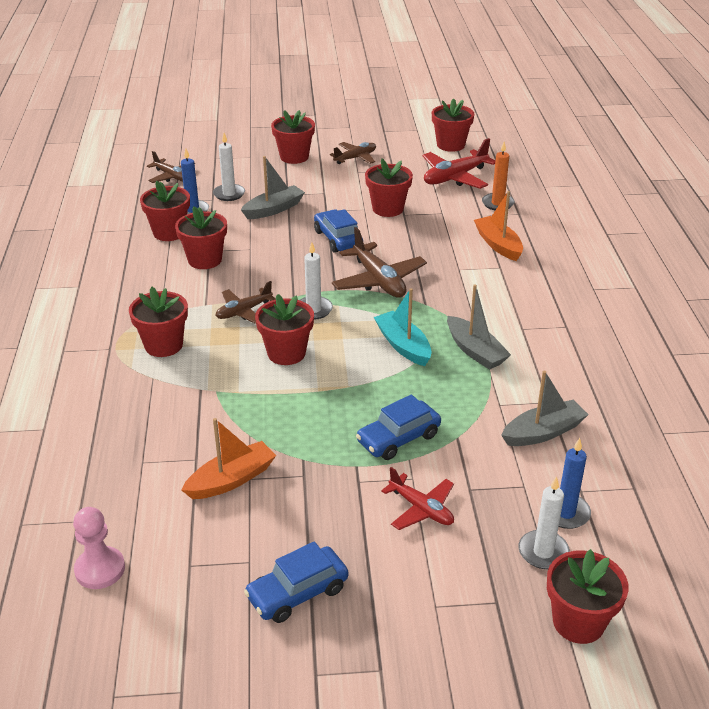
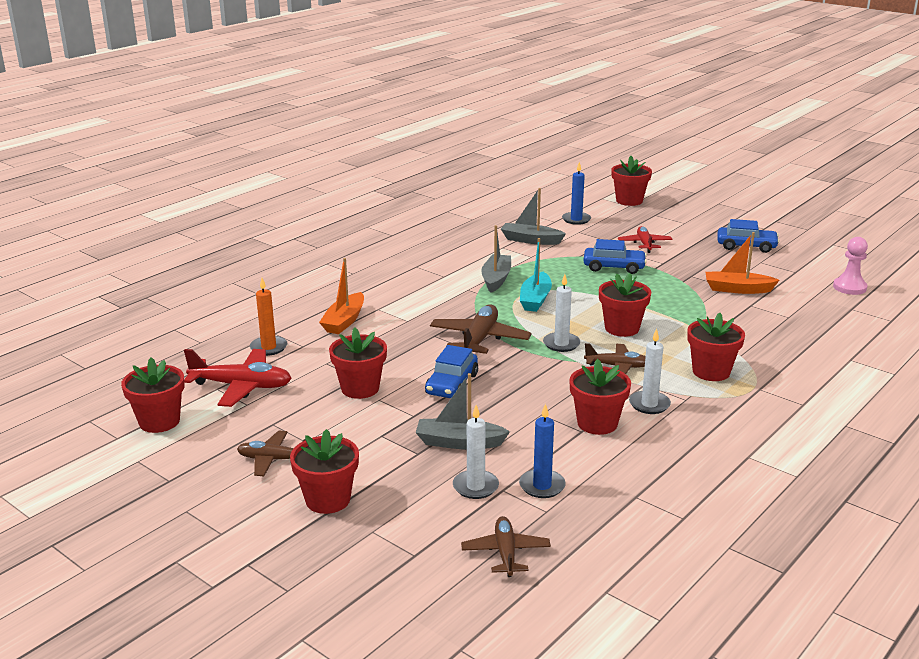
camera: 135 degrees left, 10 degrees down
(169, 232) = (598, 471): red flower pot -> none
(543, 552) = (609, 216): white candle -> white candle (649, 404)

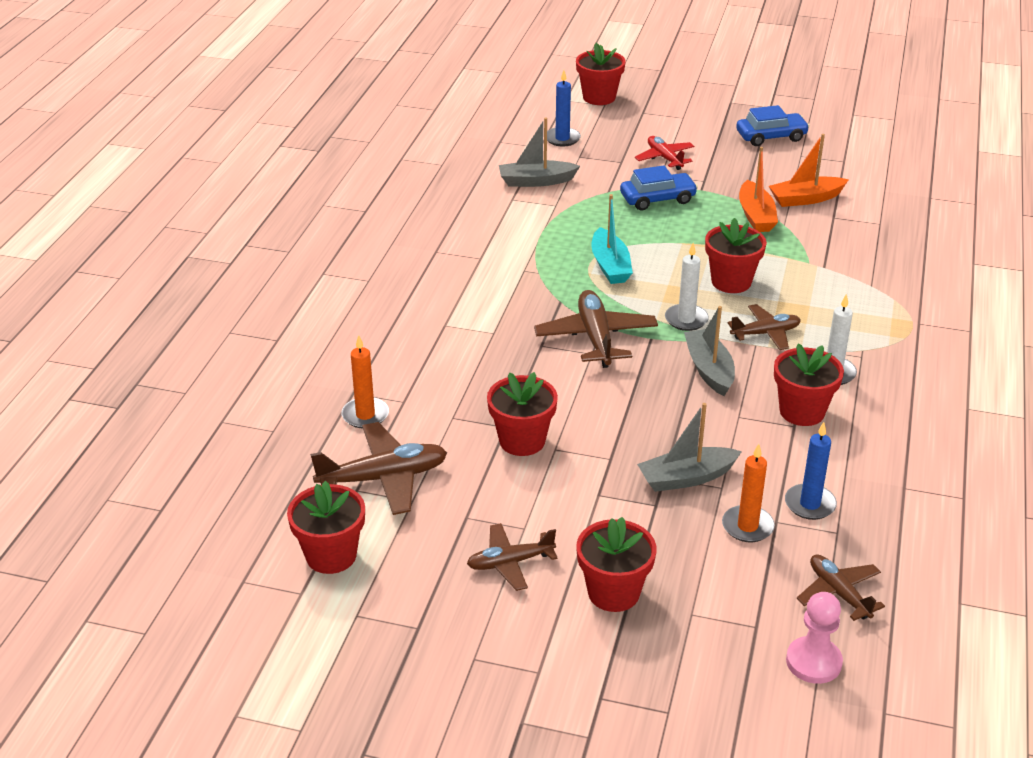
camera: 25 degrees left, 10 degrees up
(241, 386) = (383, 478): red plane -> brown plane
(344, 321) = (421, 353): orange boat -> orange boat (756, 216)
(452, 384) = (616, 406): blue car -> none
(475, 486) = (747, 526): white candle -> orange candle
(496, 279) = (543, 247): grey boat -> grey boat (709, 370)
(711, 372) = (859, 314): red flower pot -> none
(849, 287) = (909, 170): pink pawn -> pink pawn (813, 662)

